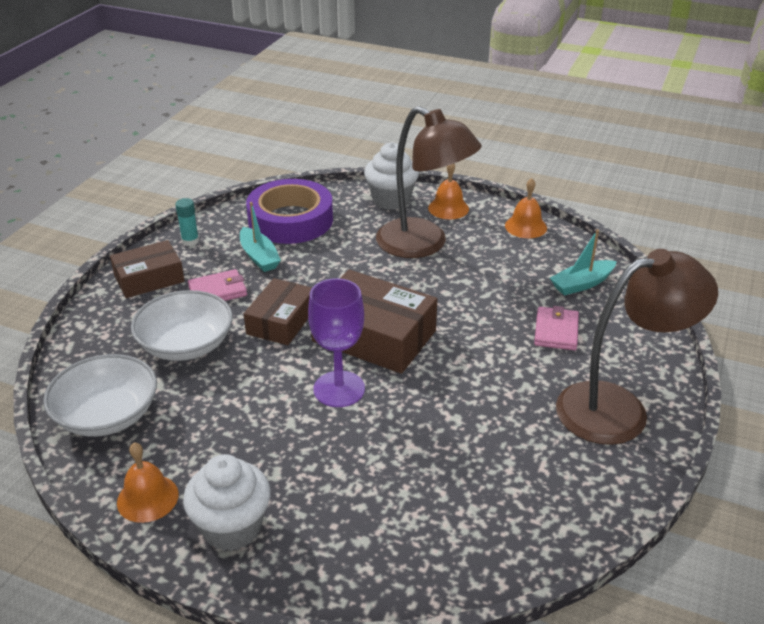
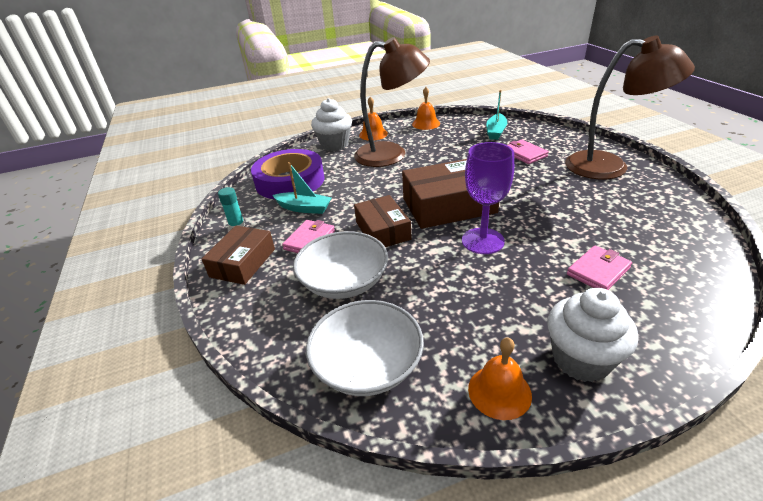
camera: 40 degrees left, 0 degrees up
(377, 486) = (598, 271): none -> pink wallet
(619, 408) = (609, 166): brown lamp -> brown lamp turned 75 degrees clockwise

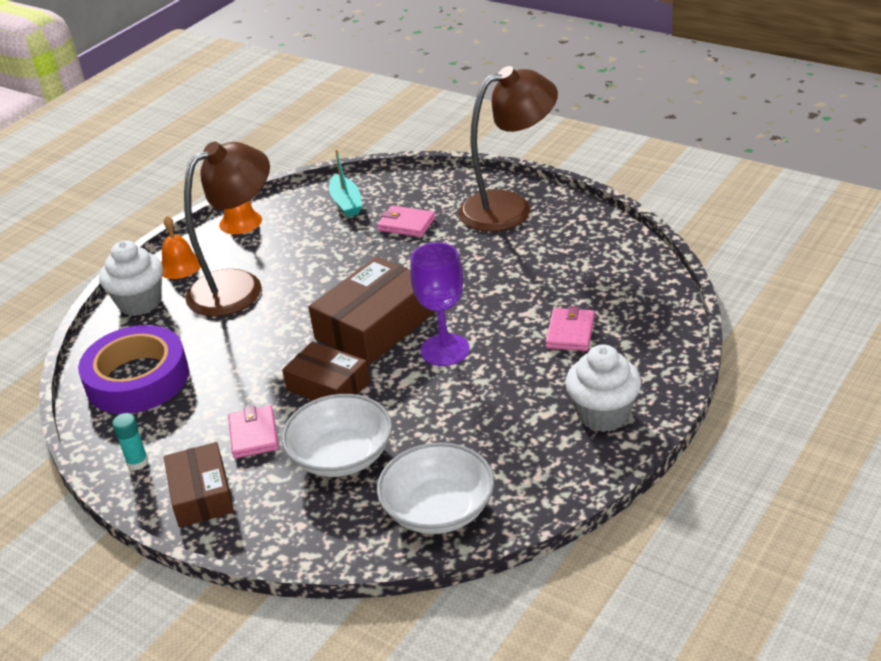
camera: 35 degrees left, 0 degrees up
(304, 208) = (201, 403): turquoise boat -> none
(499, 391) = (560, 470): orange bell -> none

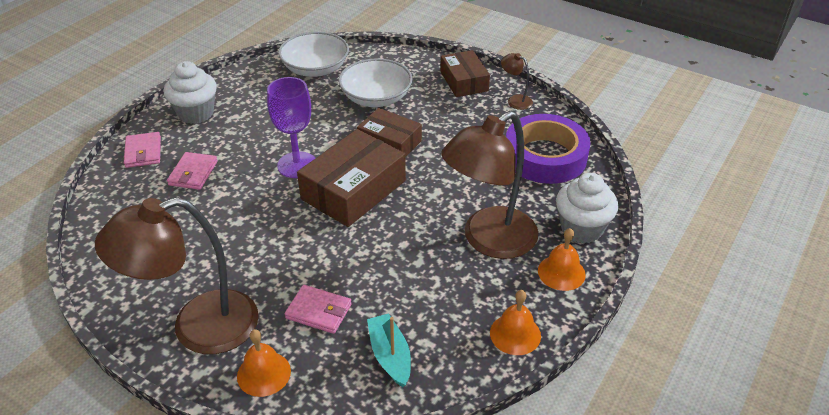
camera: 175 degrees right, 5 degrees up
(137, 462) = (515, 100): turquoise glue stick -> brown lamp
(254, 435) = (439, 113): pink wallet -> pink wallet (143, 152)
(446, 187) = (264, 373): none -> orange bell

